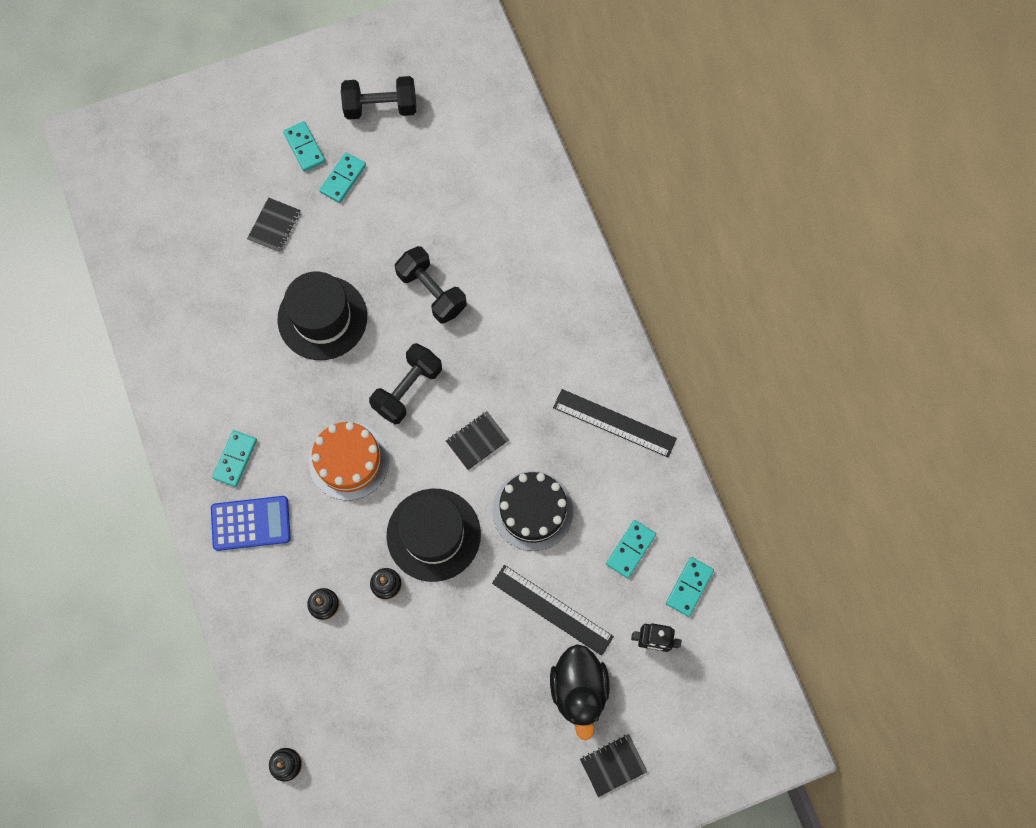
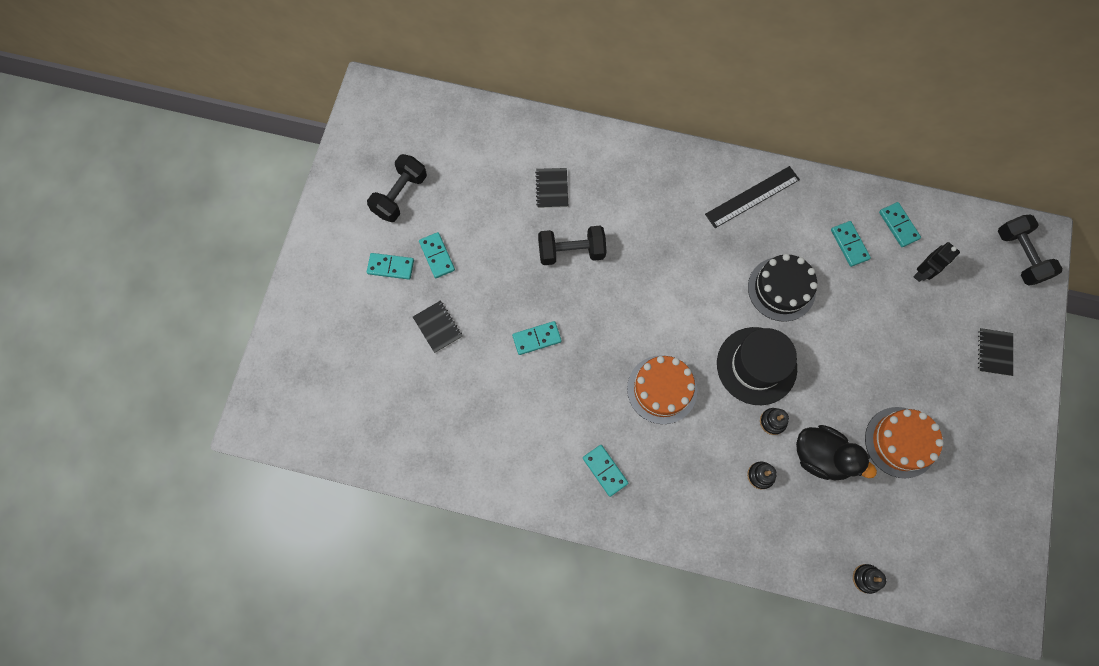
camera: 55 degrees left, 0 degrees up
(251, 523) = (664, 490): blue calculator -> none
(322, 318) = (537, 338): black hat -> turquoise domino
(407, 389) = (634, 315): black dumbbell -> black dumbbell (1019, 256)
(448, 721) = (900, 442): none -> orange cake
(477, 441) = (705, 292): black notebook -> black notebook (552, 188)
(552, 609) = (861, 321): black ruler -> none
(579, 689) = (928, 340): black duck -> black duck (821, 456)

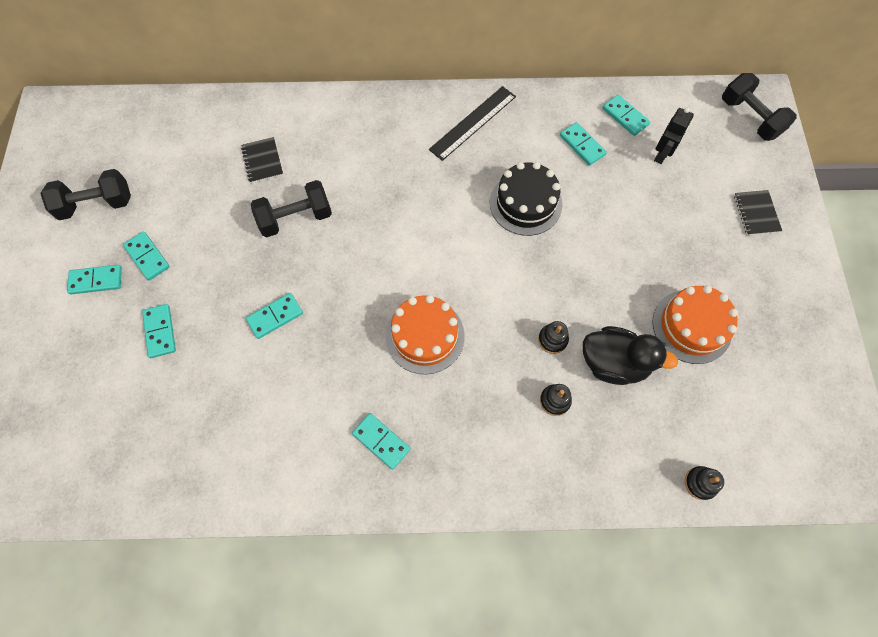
camera: 15 degrees left, 5 degrees down
(400, 195) = (96, 204): black dumbbell -> black dumbbell turned 60 degrees clockwise
(438, 327) = (160, 332): black notebook -> turquoise domino
(756, 366) = (520, 286): black hat -> none

